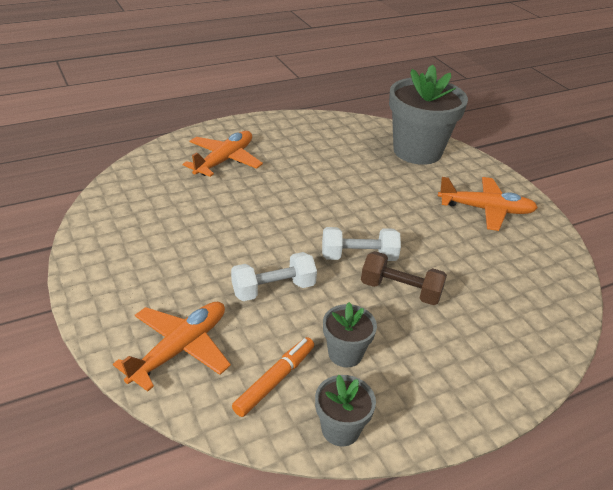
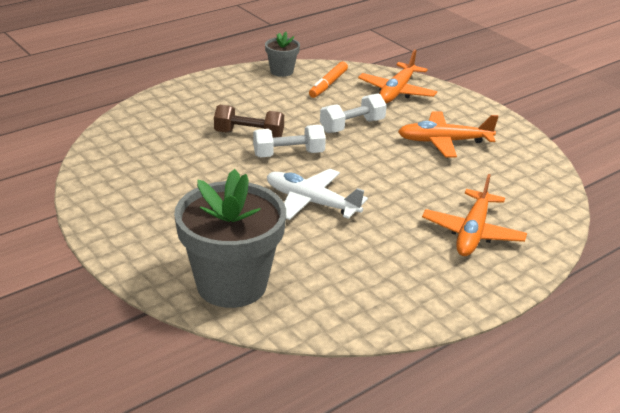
camera: 170 degrees right, 5 degrees down
(345, 354) = (286, 99): grey flower pot -> none
(347, 201) = (311, 202): none -> white plane
(485, 210) = (154, 212): orange plane -> orange plane (444, 142)

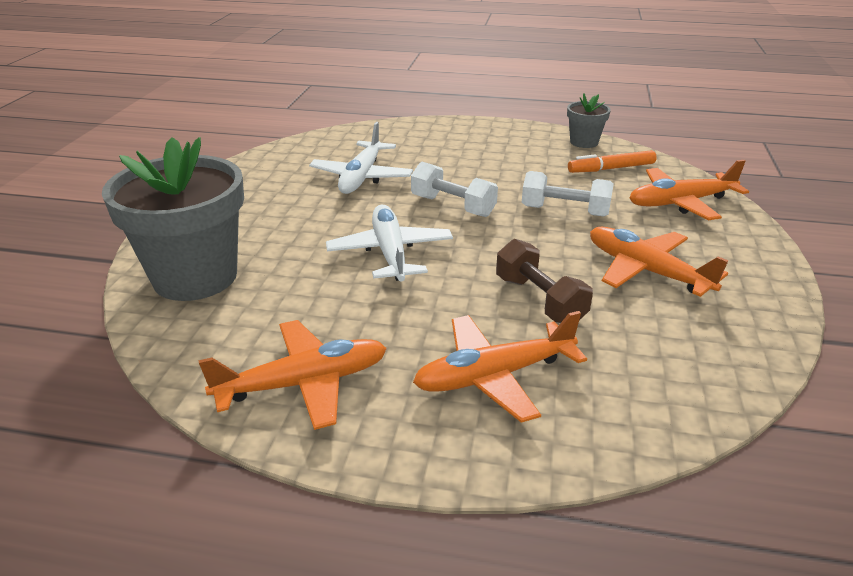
camera: 50 degrees right, 0 degrees up
(193, 163) = (362, 177): none -> white plane
(249, 135) = (450, 177): brown dumbbell -> brown dumbbell (539, 300)
(406, 292) = (303, 383): none -> orange plane

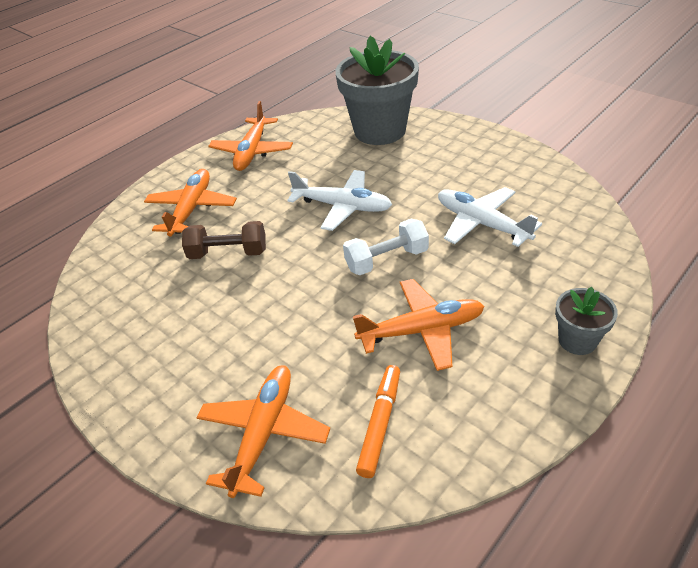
camera: 125 degrees right, 10 degrees up
(564, 211) = (322, 327): white dumbbell -> none
(584, 142) = (473, 445): grey flower pot -> grey flower pot (577, 340)
(646, 271) = (200, 326): orange plane -> orange plane (421, 330)

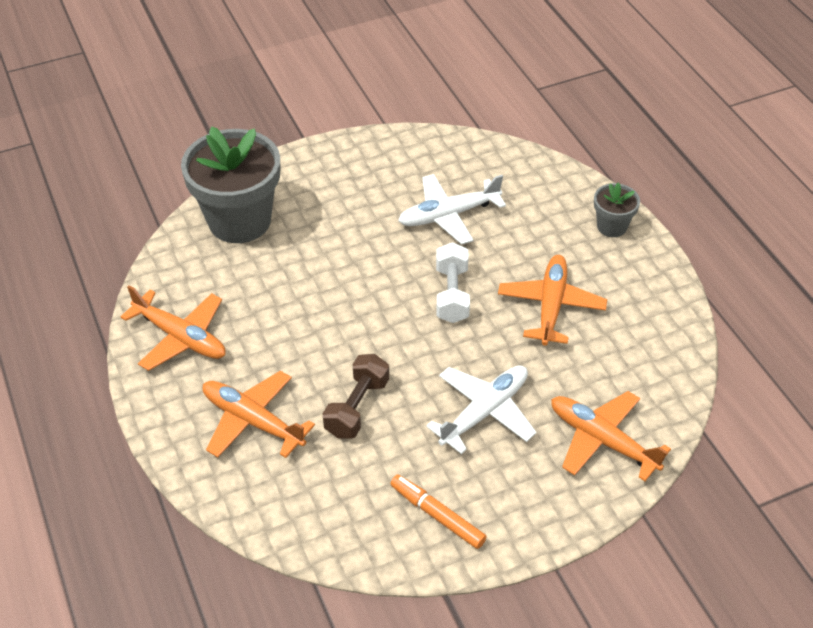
camera: 70 degrees left, 5 degrees up
(342, 206) = (350, 296): white plane -> white plane (484, 412)
(380, 424) = (629, 366): orange marker -> orange marker (437, 515)

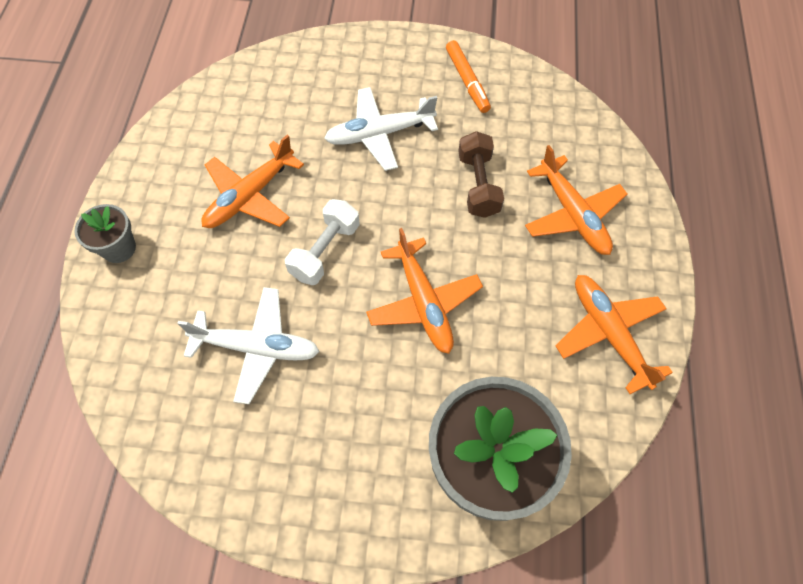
camera: 150 degrees left, 15 degrees up
(357, 407) = (478, 185): brown dumbbell -> brown dumbbell turned 60 degrees counterclockwise
(602, 440) = (311, 75): orange plane -> orange plane (423, 302)

